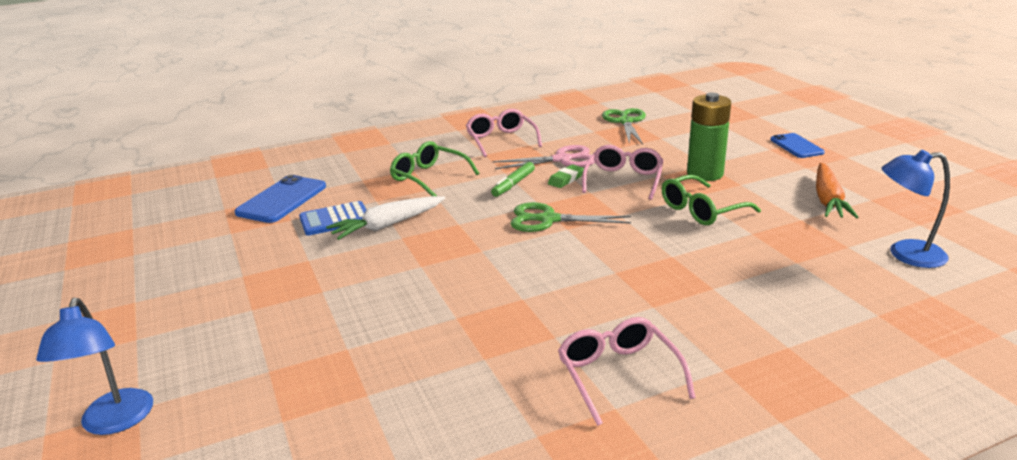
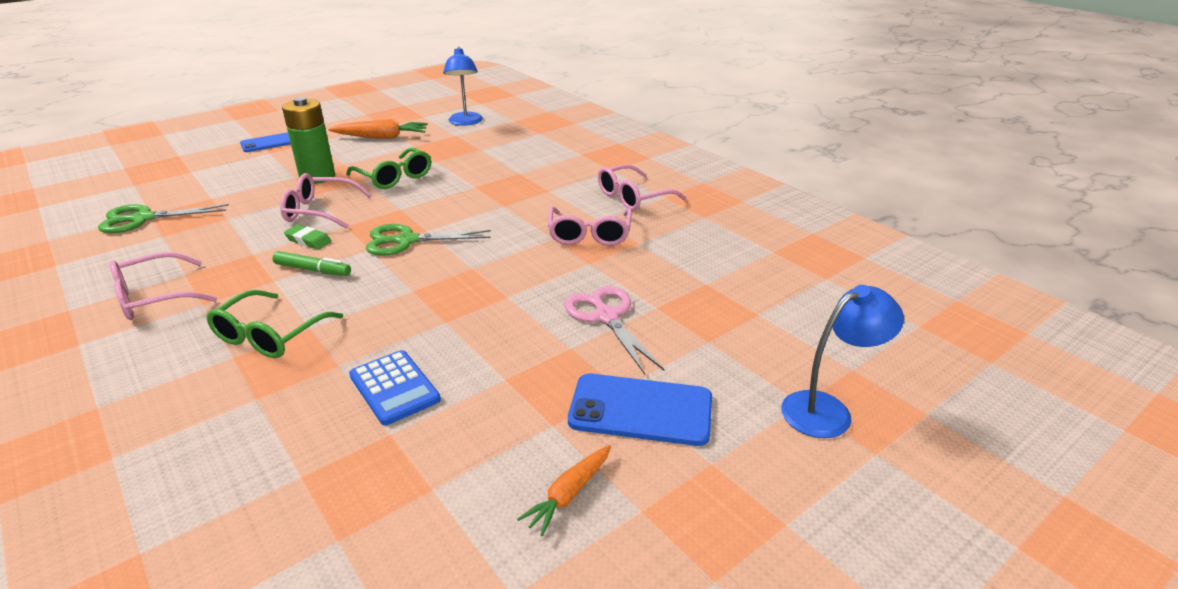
camera: 105 degrees left, 5 degrees up
(176, 276) = (569, 494): none -> orange carrot
(282, 200) = (314, 469): blue phone -> blue phone (640, 410)
(387, 225) = (414, 338): white carrot -> none
(520, 324) = (589, 235): none -> pink glasses
(548, 220) = (407, 241): green scissors -> green scissors turned 90 degrees clockwise
(562, 159) = (249, 248): pink scissors -> pink scissors (606, 317)

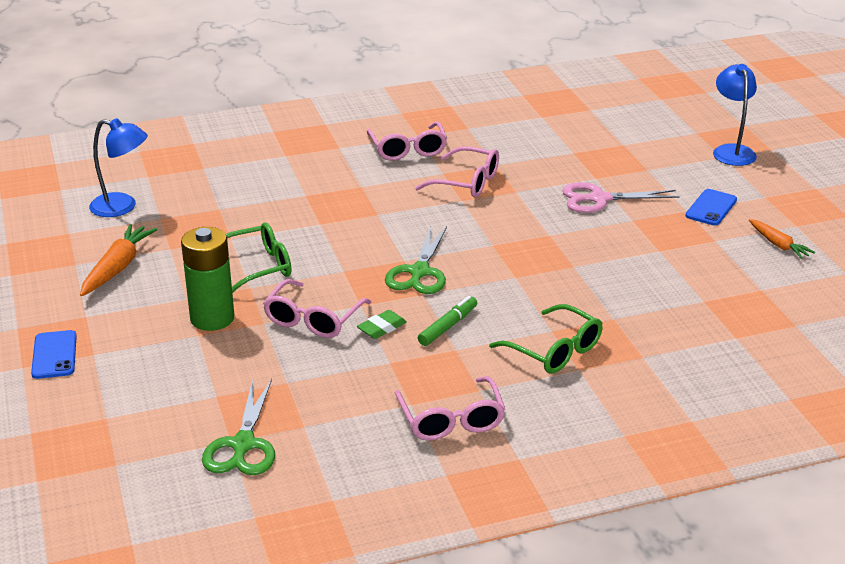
camera: 70 degrees left, 0 degrees up
(394, 388) = (653, 295): blue calculator -> none
(640, 410) = (711, 208): blue phone -> blue phone, size x0.65

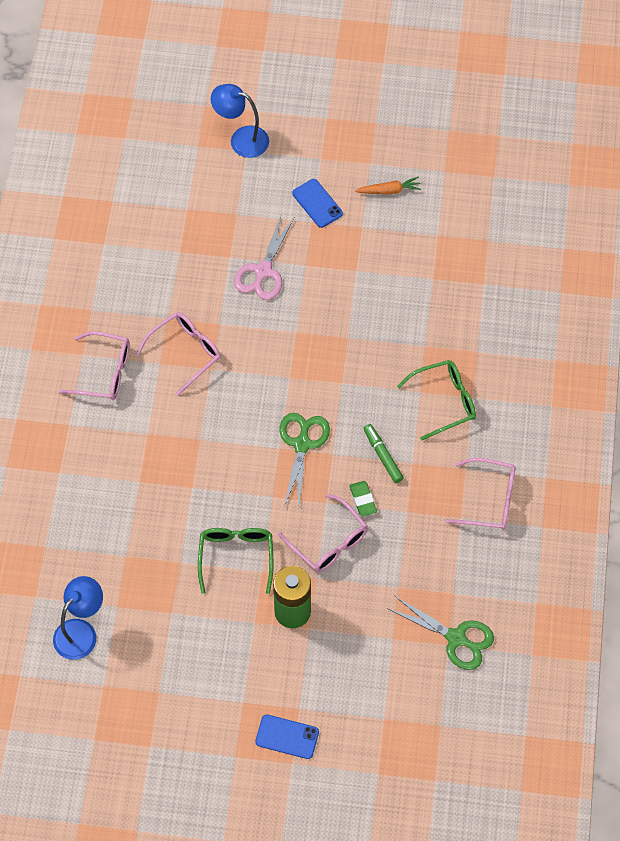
camera: 65 degrees left, 30 degrees up
(117, 268) = (182, 661): orange carrot -> none
(419, 272) = (302, 444): green scissors -> green scissors turned 120 degrees counterclockwise

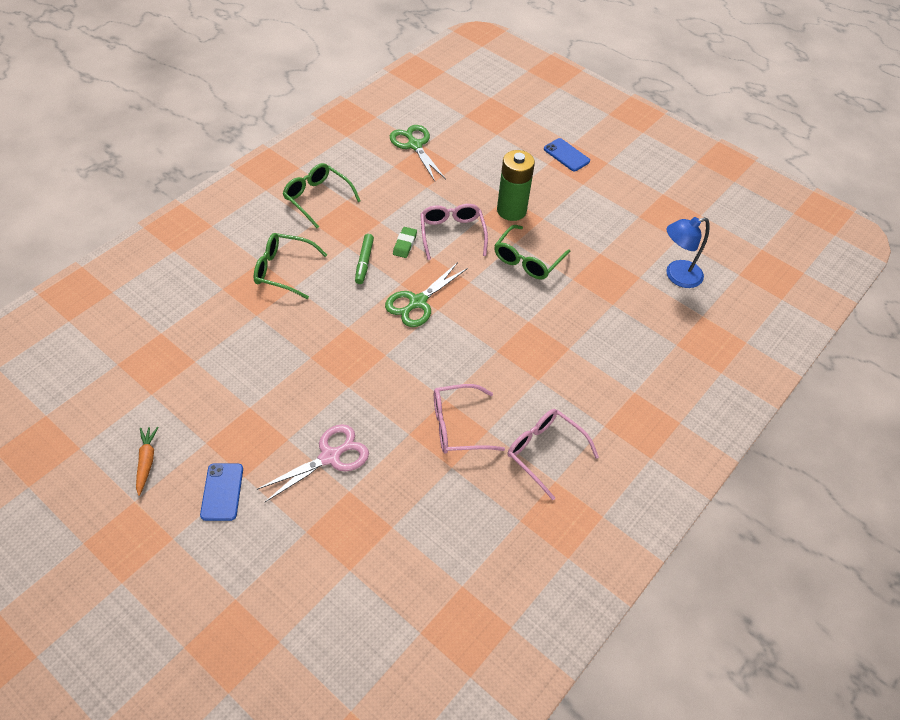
camera: 150 degrees left, 10 degrees down
(241, 139) = (228, 617): blue lamp -> none
(389, 190) = (146, 462): orange carrot -> orange carrot turned 60 degrees clockwise
(489, 500) = (317, 198): pink glasses -> green glasses

